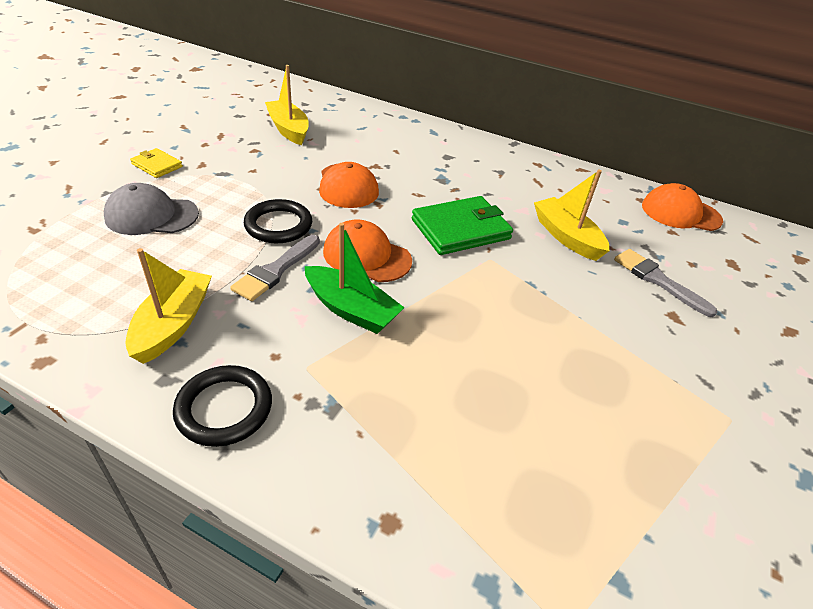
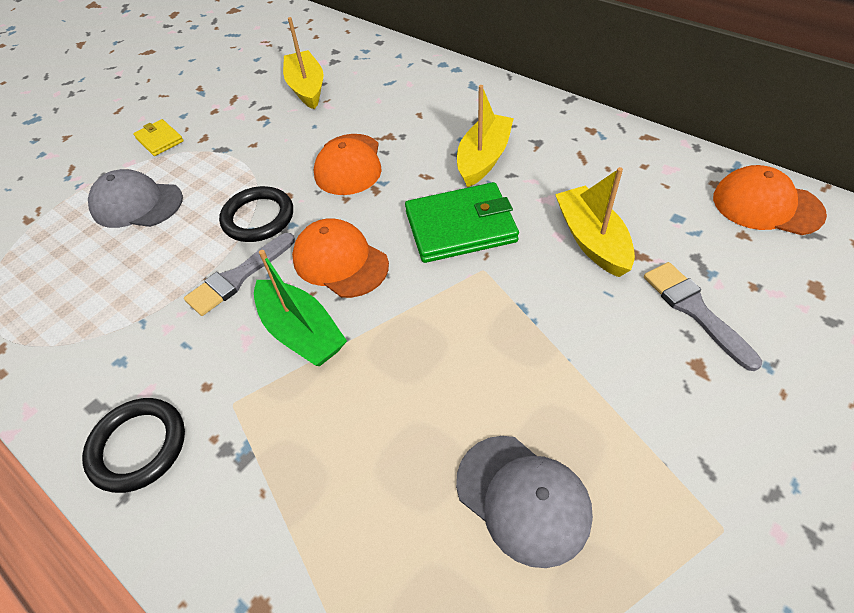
camera: 20 degrees right, 10 degrees up
(173, 324) = (120, 339): yellow boat -> yellow boat (483, 158)
(581, 414) = (523, 498): none -> grey cap

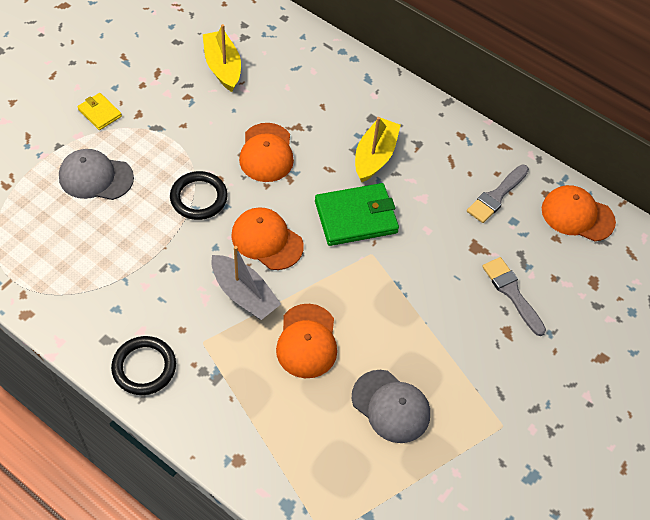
camera: 10 degrees left, 5 degrees up
(238, 277) = (191, 248): grey brush -> grey brush (496, 196)
(301, 332) = (244, 294): green boat -> grey boat
(388, 395) = (307, 341): none -> orange cap
(591, 240) = (450, 235): yellow boat -> none

